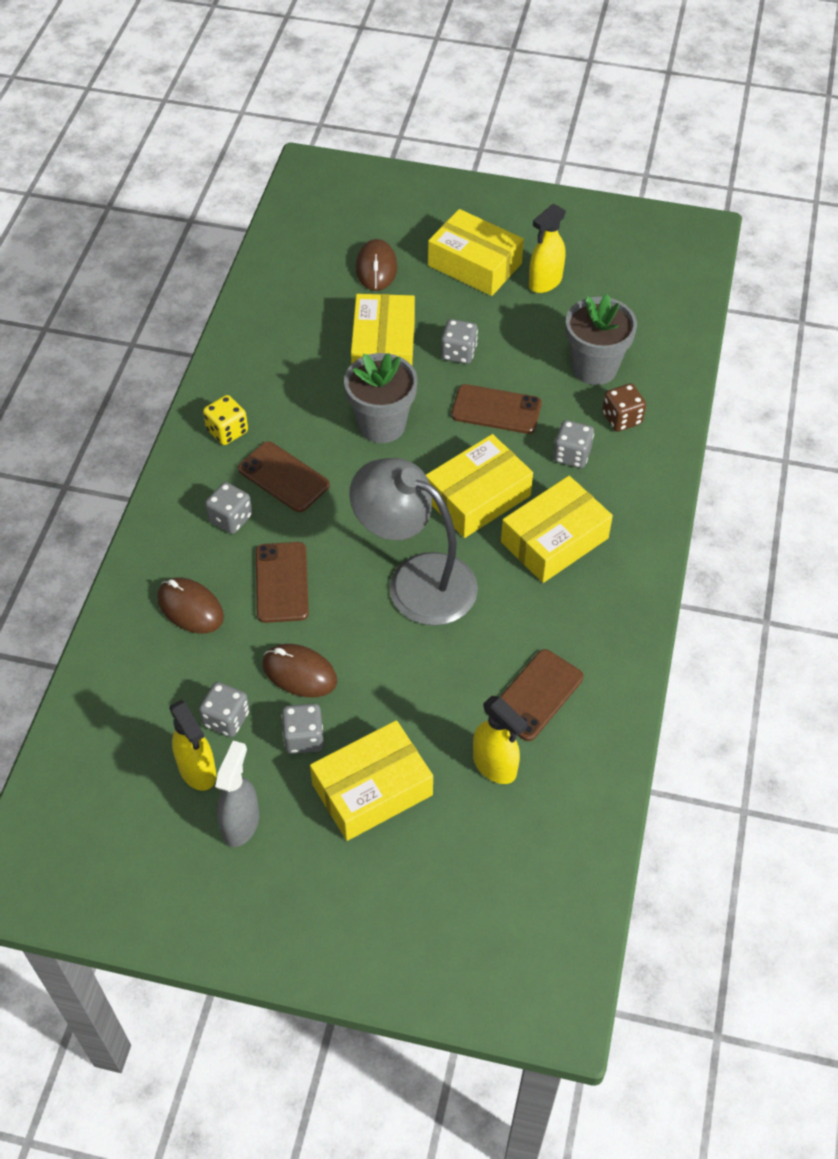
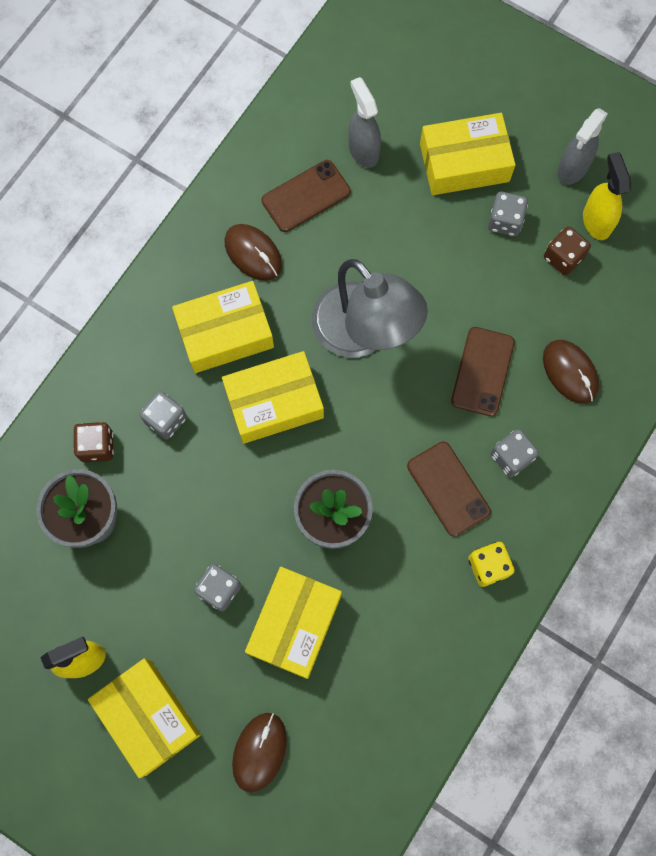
camera: 160 degrees left, 20 degrees up
(226, 719) = (563, 257): grey dice -> brown dice
(299, 673) = (492, 279): brown mouse -> brown mouse (253, 253)
(495, 766) = (363, 150): yellow spray bottle -> grey spray bottle
(496, 409) = (213, 500): brown phone -> none

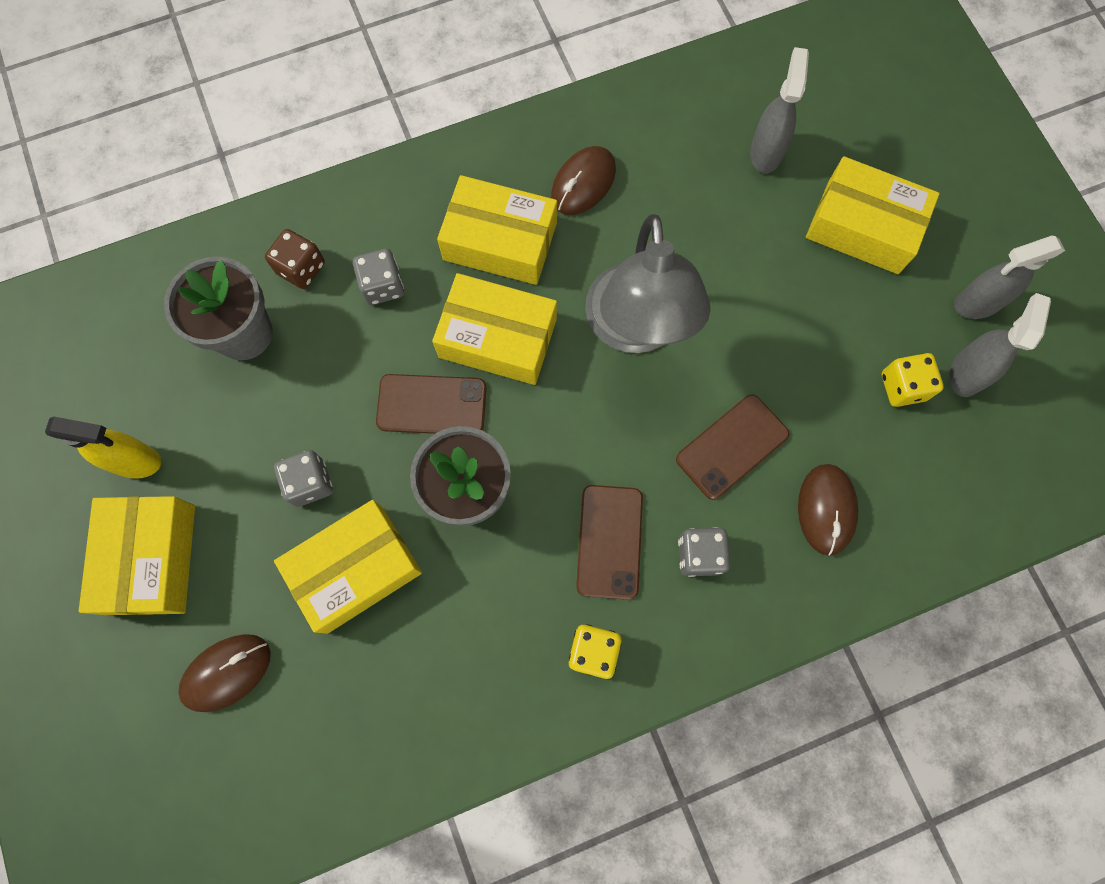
camera: 35 degrees right, 0 degrees up
(253, 253) = (583, 183): brown mouse -> brown mouse turned 45 degrees clockwise
(306, 196) = (675, 161): brown phone -> brown phone (432, 405)
(505, 221) = (865, 311): grey dice -> none
(563, 257) = (902, 387): brown dice -> yellow dice
(596, 221) = (966, 372): yellow spray bottle -> grey spray bottle

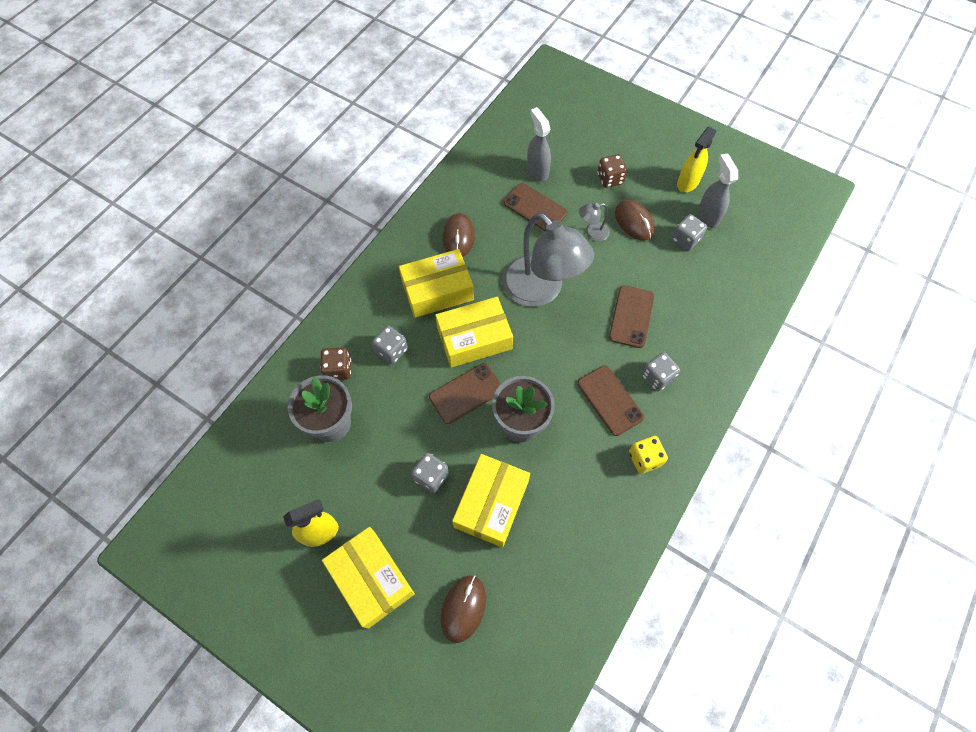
camera: 35 degrees left, 10 degrees down
(720, 205) = (535, 208): none -> brown phone
(773, 291) = (592, 232): none -> grey lamp
(826, 509) = (697, 317): brown mouse -> brown mouse (634, 222)
(863, 227) = (610, 179): yellow box -> brown dice
(902, 387) = (685, 240): yellow dice -> grey dice
(977, 303) = (687, 183): grey spray bottle -> yellow spray bottle

